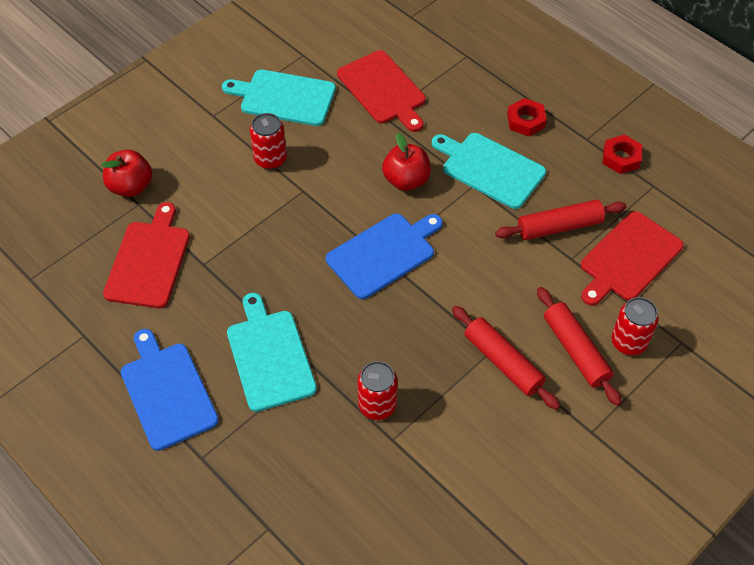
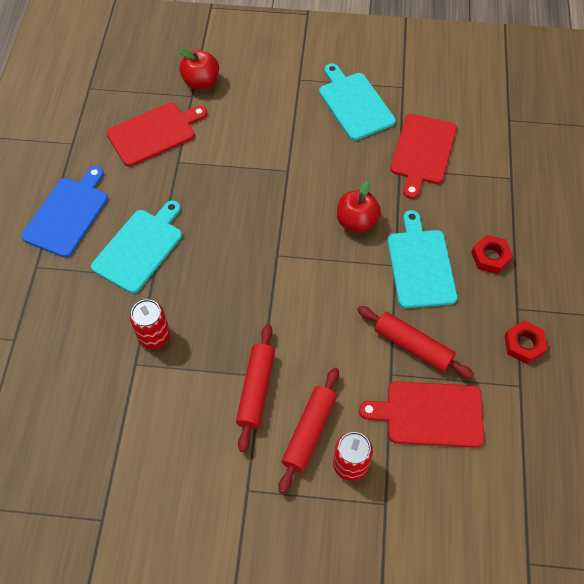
camera: 50 degrees right, 5 degrees up
(270, 159) = (295, 134): red can -> none
(384, 254) = (280, 253): blue cutting board -> none

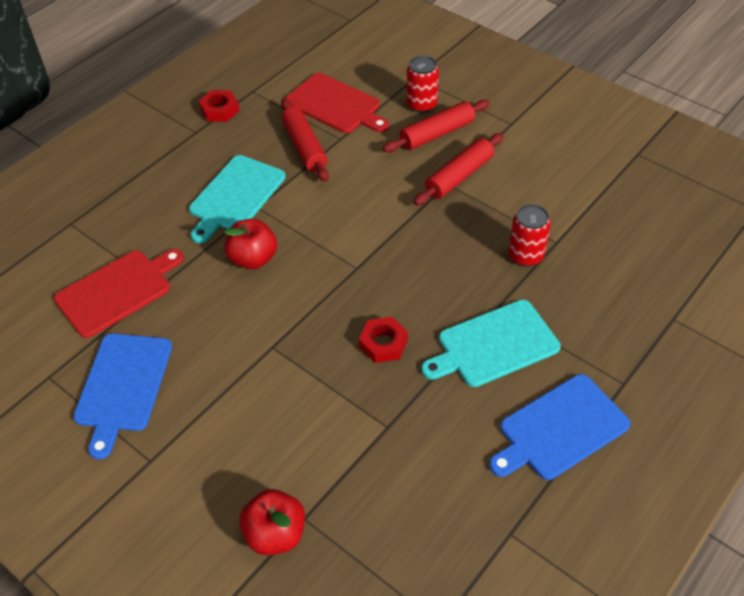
camera: 145 degrees left, 10 degrees down
(154, 133) = (391, 485): red cutting board -> none
(354, 104) = (122, 386): turquoise cutting board -> blue cutting board
(490, 257) = (170, 174): red nut -> red nut (383, 343)

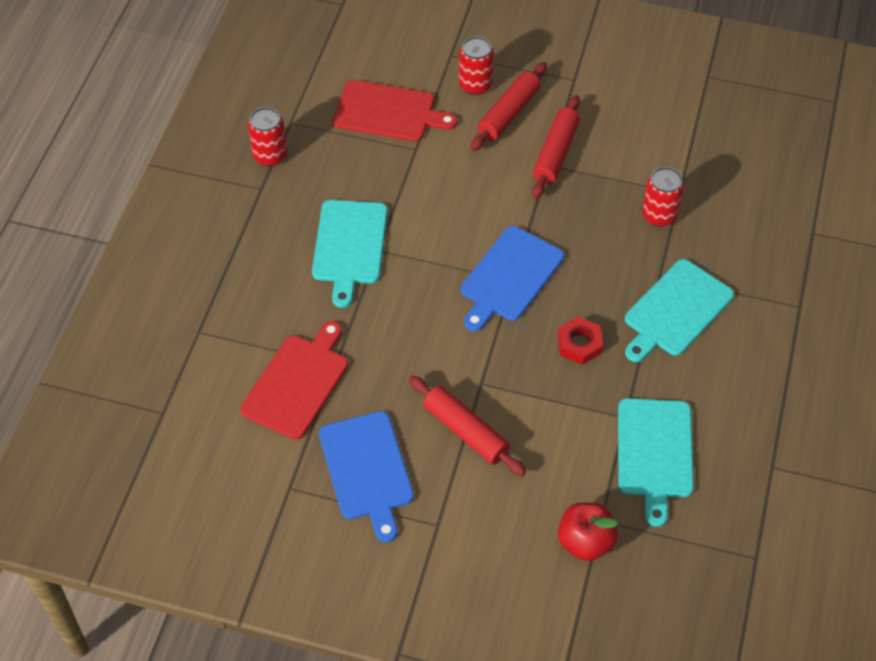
camera: 25 degrees left, 5 degrees up
(219, 110) = (270, 155): red nut -> red can
(253, 259) = (409, 305): red apple -> none
(304, 147) = (385, 169): red rolling pin -> red rolling pin (466, 431)
(396, 472) = (654, 453): none -> turquoise cutting board
(560, 429) = (768, 365): blue cutting board -> blue cutting board (509, 277)

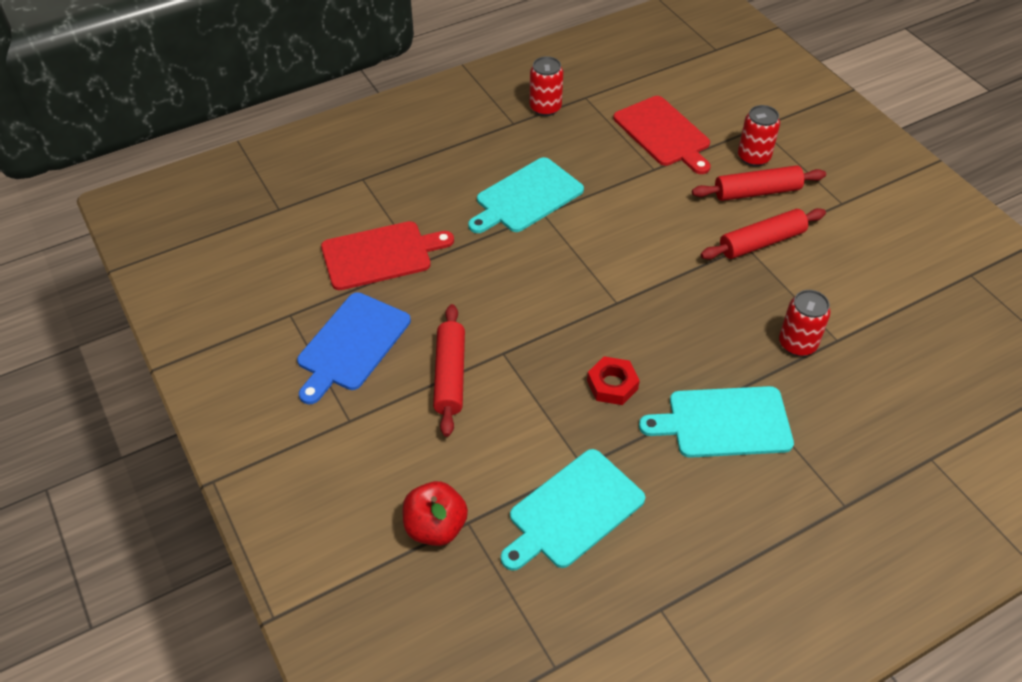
camera: 45 degrees right, 5 degrees down
(509, 277) = (616, 299): blue cutting board -> none

